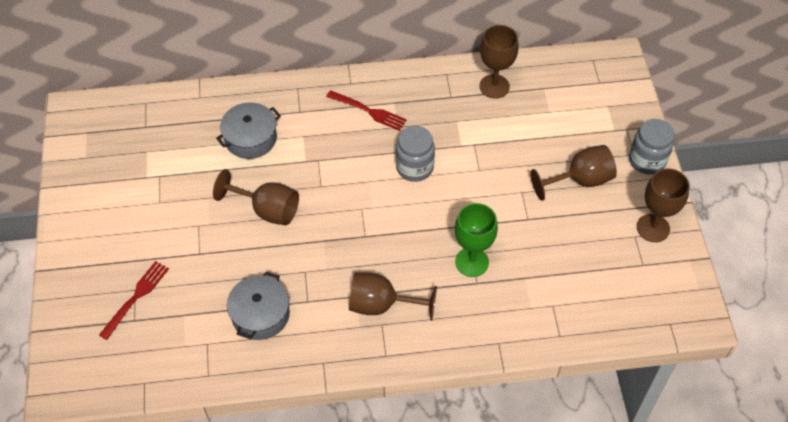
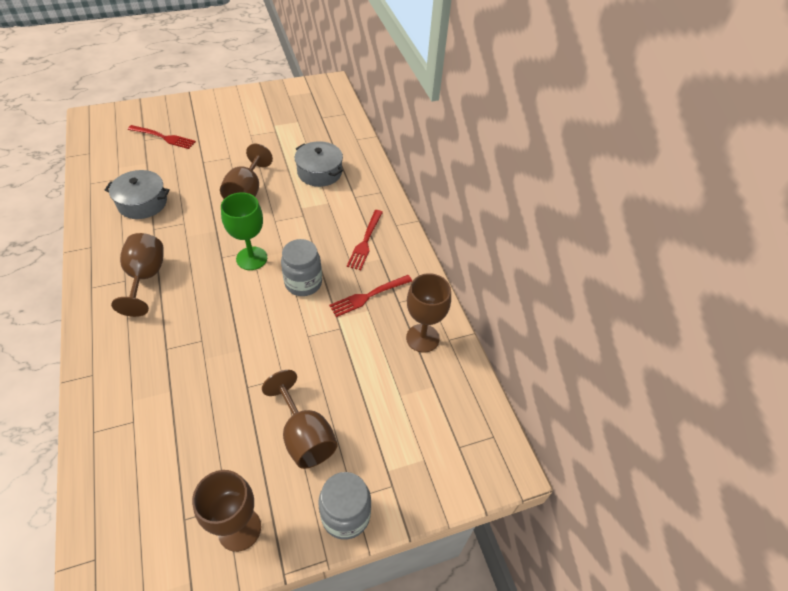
camera: 75 degrees right, 5 degrees down
(440, 118) = (368, 296): none -> red fork
(472, 262) = (191, 341): green goblet -> green goblet (251, 258)

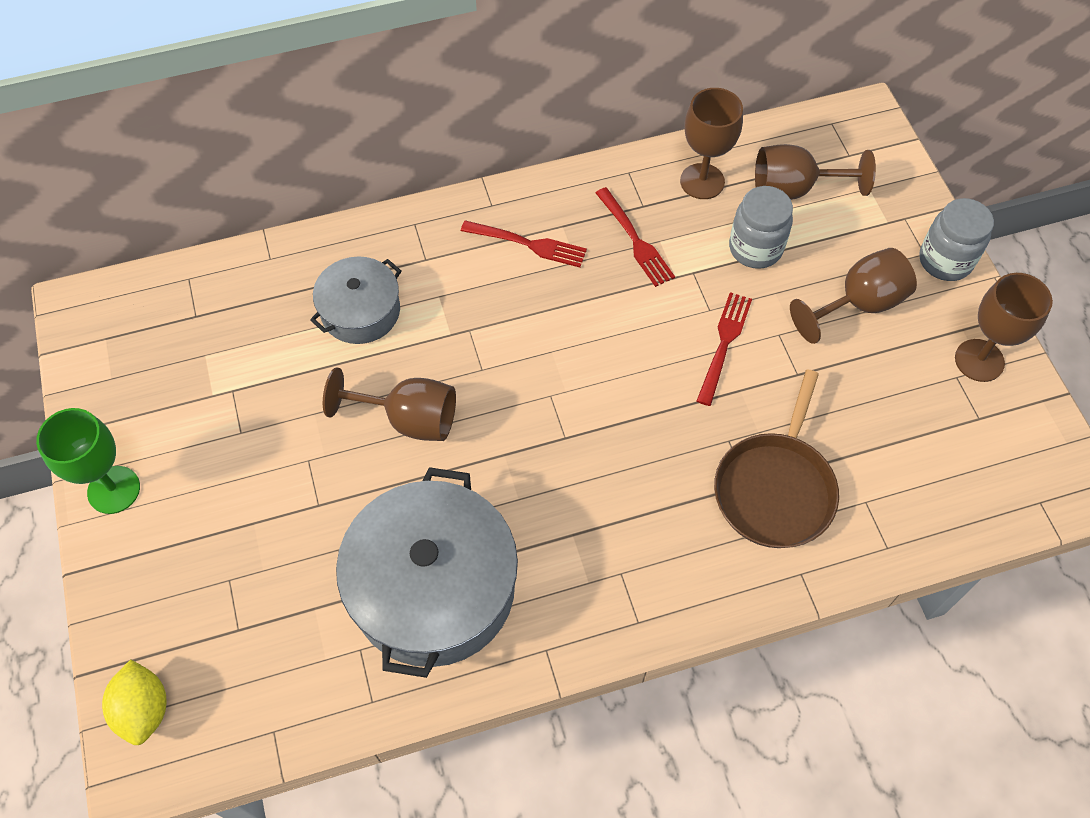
camera: 85 degrees left, 10 degrees up
(116, 116) = (144, 709): none -> yellow lemon
(142, 203) = (433, 588): grey pot -> grey pot, size x1.81
(145, 277) = (613, 542): brown goblet -> brown goblet (794, 189)
(158, 364) = (775, 488): none -> brown pan
(163, 137) = (233, 592): red fork -> red fork (724, 344)
(251, 258) = (567, 394): green goblet -> green goblet (114, 490)
(303, 283) = (615, 320): grey jar -> grey jar (755, 248)

